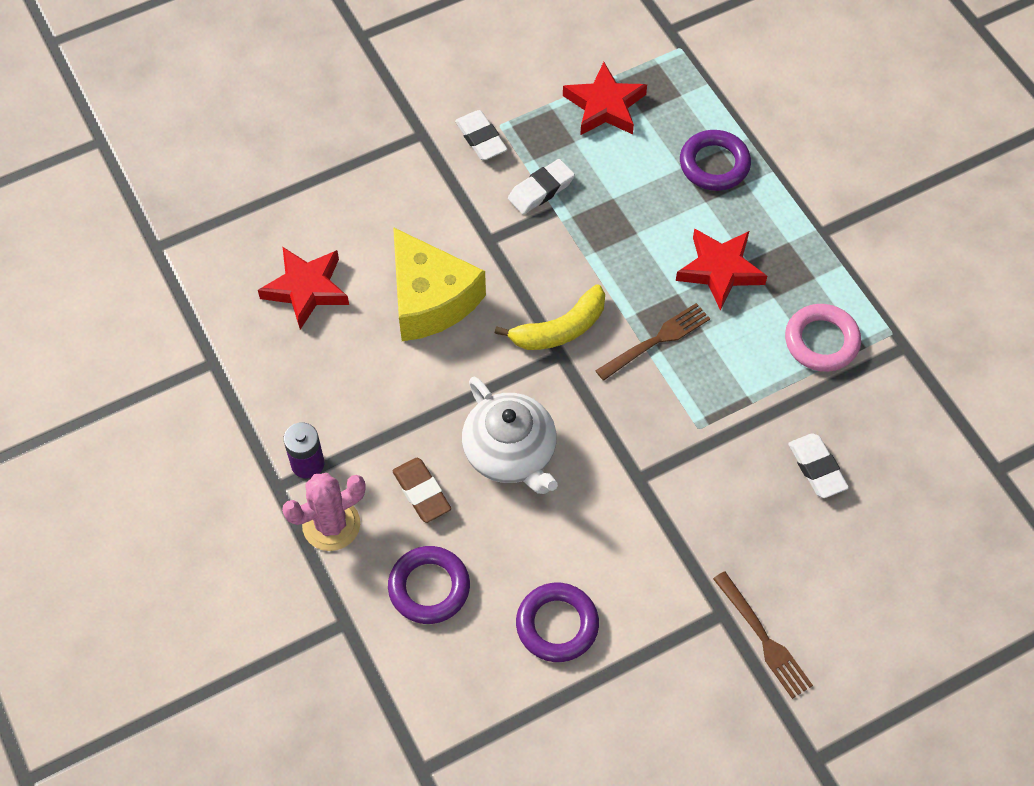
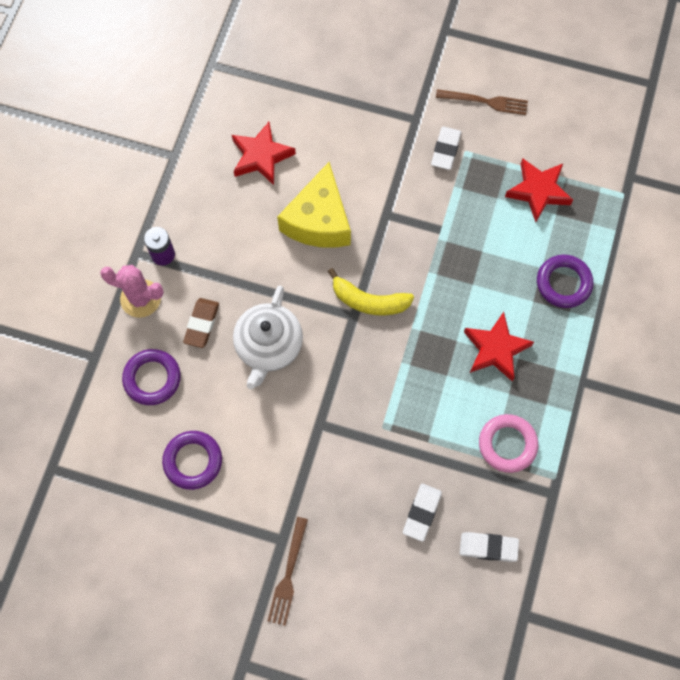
camera: 45 degrees right, 10 degrees up
(541, 190) = (446, 210): white eraser -> white eraser (488, 547)
(657, 340) = (415, 356): brown fork -> brown fork (486, 102)

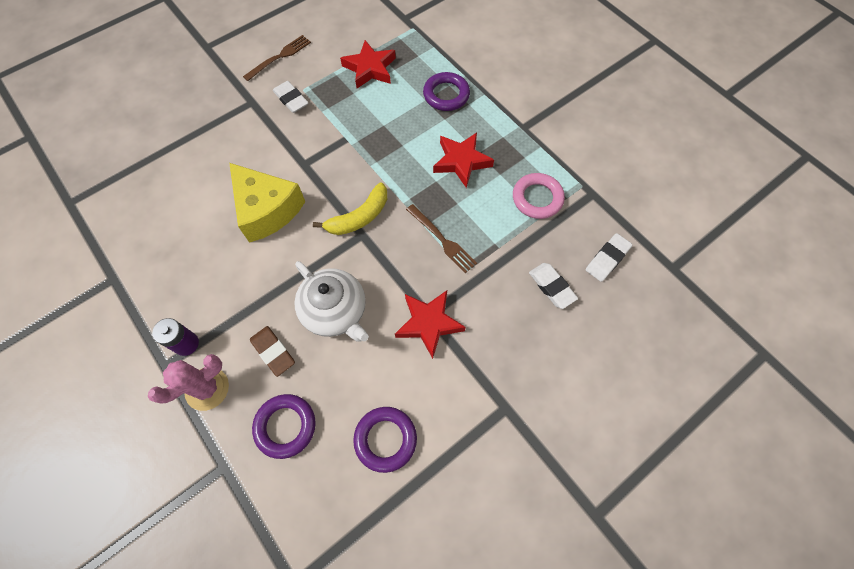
camera: 55 degrees left, 5 degrees down
(261, 156) = (178, 216): red star -> red star (428, 323)
(288, 576) = (540, 423): brown fork -> brown fork (443, 240)

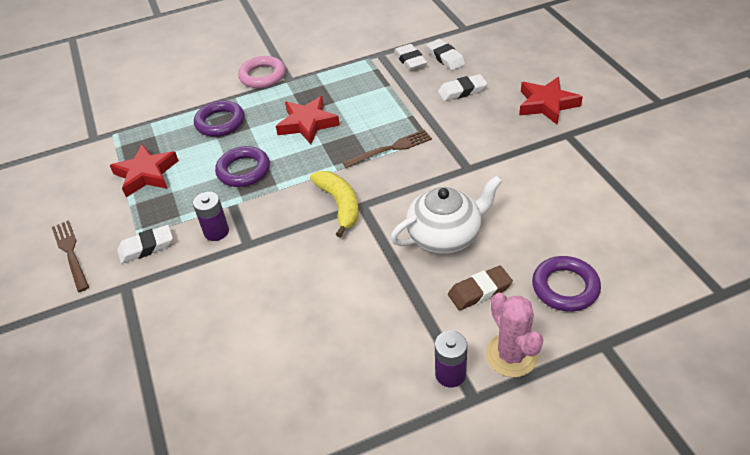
camera: 70 degrees left, 20 degrees down
(267, 210) = (296, 283): yellow cheese -> none
(314, 138) = (216, 232): none -> purple battery
(385, 439) = (587, 213): purple ring -> purple ring (243, 170)
(428, 323) = (477, 170): red star -> red star (546, 104)
(537, 198) = (371, 84): pink ring -> pink ring (262, 76)
(590, 225) = (410, 60): none -> white eraser

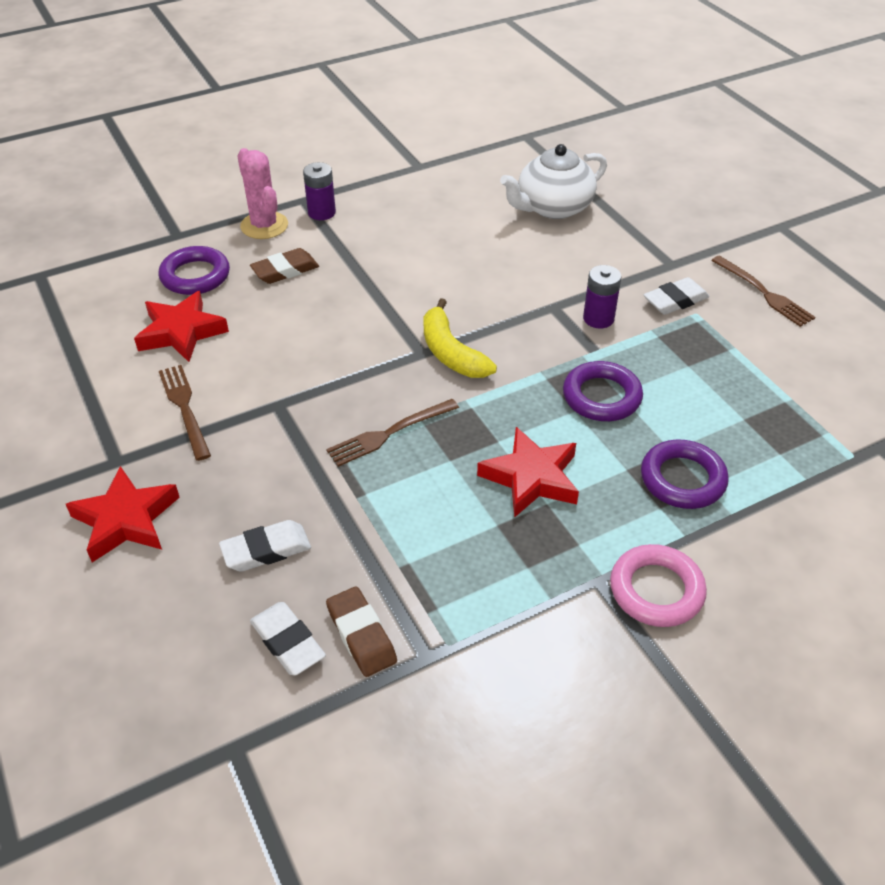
camera: 170 degrees right, 0 degrees up
(146, 174) = (743, 389): red star -> red star (181, 332)
(410, 60) = (361, 635): white eraser -> brown eraser
(445, 235) = (316, 321): white teapot -> white teapot (553, 207)
(534, 167) = (184, 407): none -> brown fork

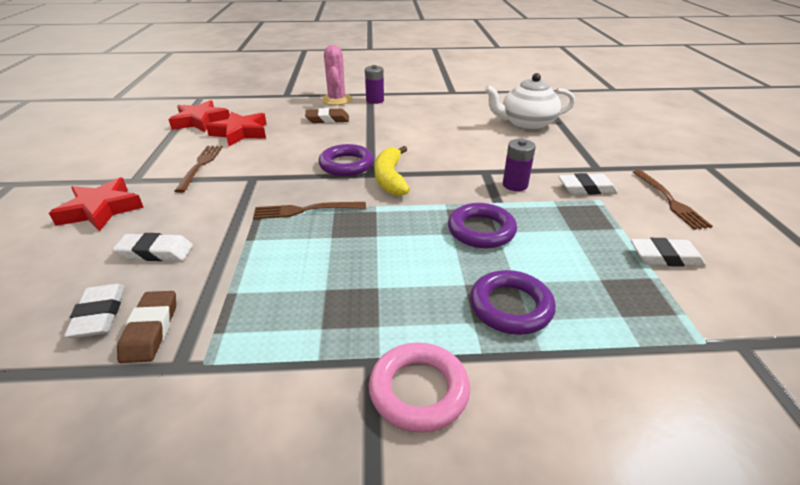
camera: 25 degrees right, 10 degrees down
(195, 276) = (276, 112): purple ring -> purple ring (346, 165)
(531, 477) = (381, 266): red star -> red star (200, 121)
(788, 372) = (665, 257): none -> white eraser

